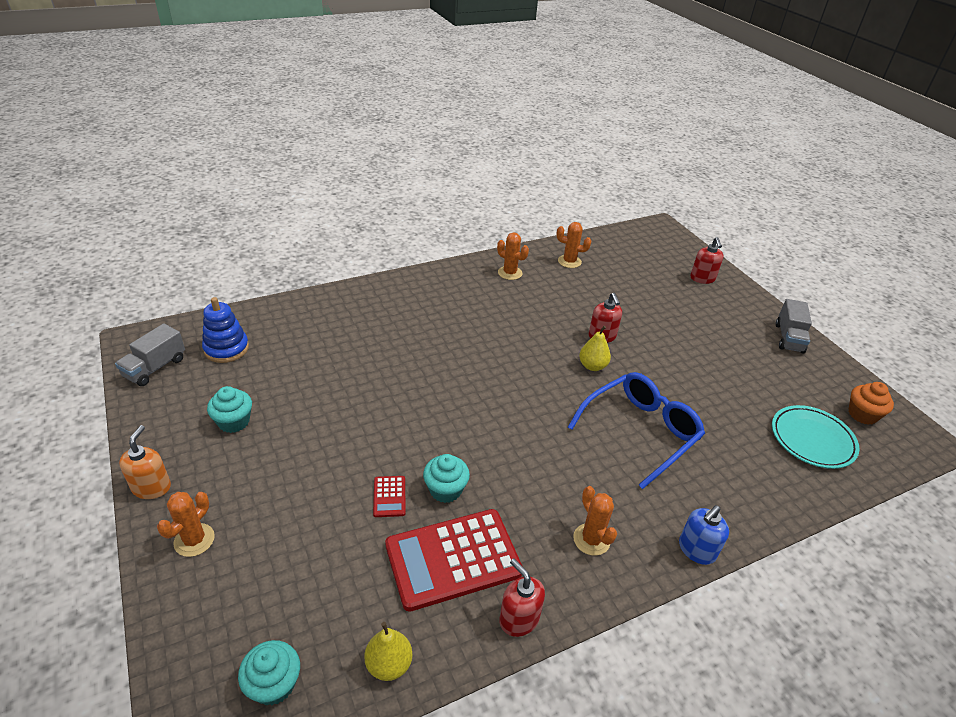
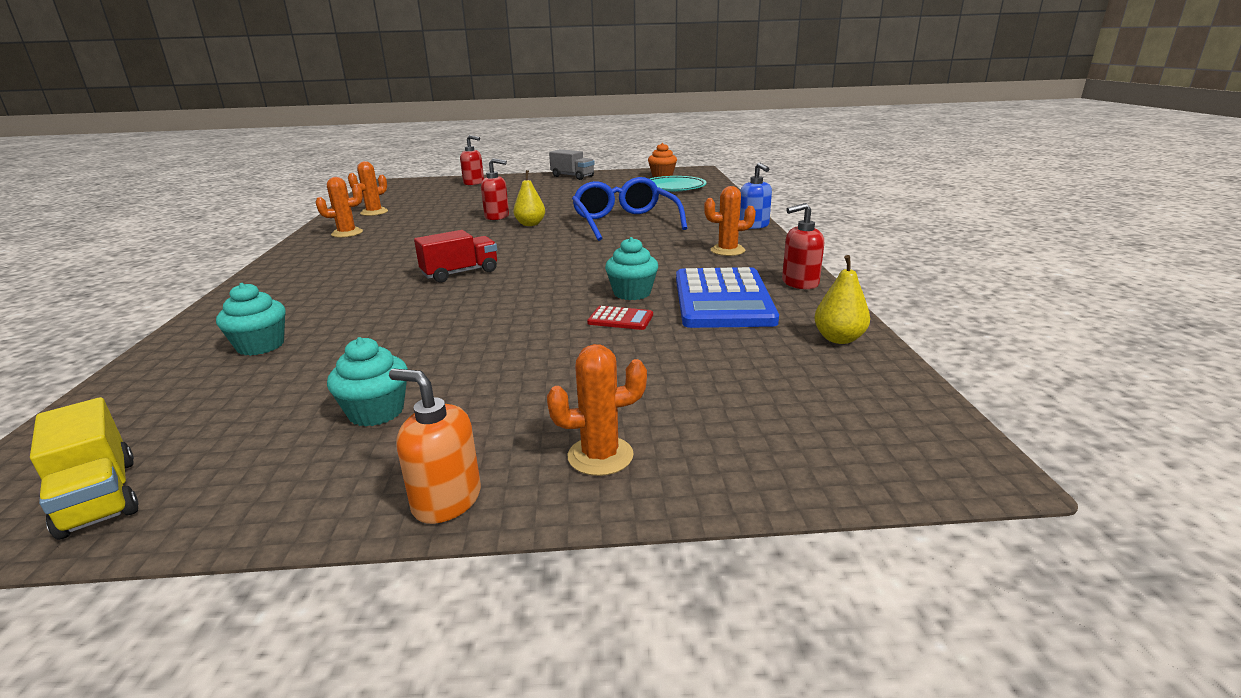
camera: 65 degrees left, 15 degrees down
(155, 367) = (99, 497): grey truck -> yellow truck
(194, 540) = (600, 456): orange cactus -> orange cactus turned 60 degrees counterclockwise
(226, 349) = (179, 412): blue stacking toy -> none
(274, 684) = (858, 403): turquoise cupcake -> turquoise cupcake (260, 346)
(450, 370) = (460, 273): none -> red truck
(453, 559) = (722, 299): red calculator -> blue calculator

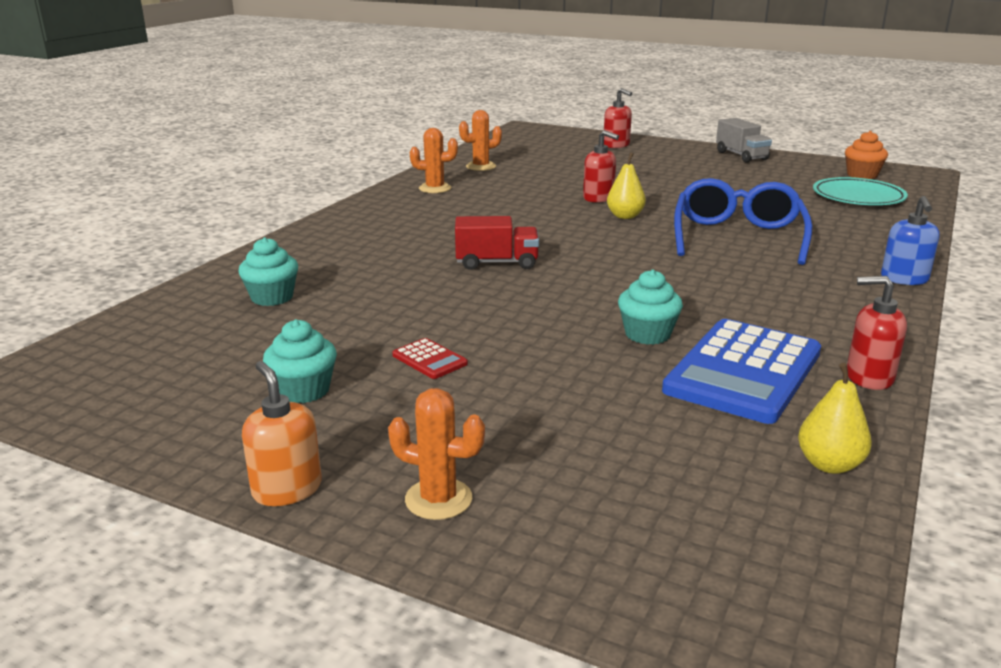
camera: 30 degrees right, 0 degrees up
(99, 497) = (86, 396): yellow truck -> none
(620, 319) = (602, 362): red calculator -> red calculator (429, 359)
(727, 250) = (825, 307): orange cactus -> none

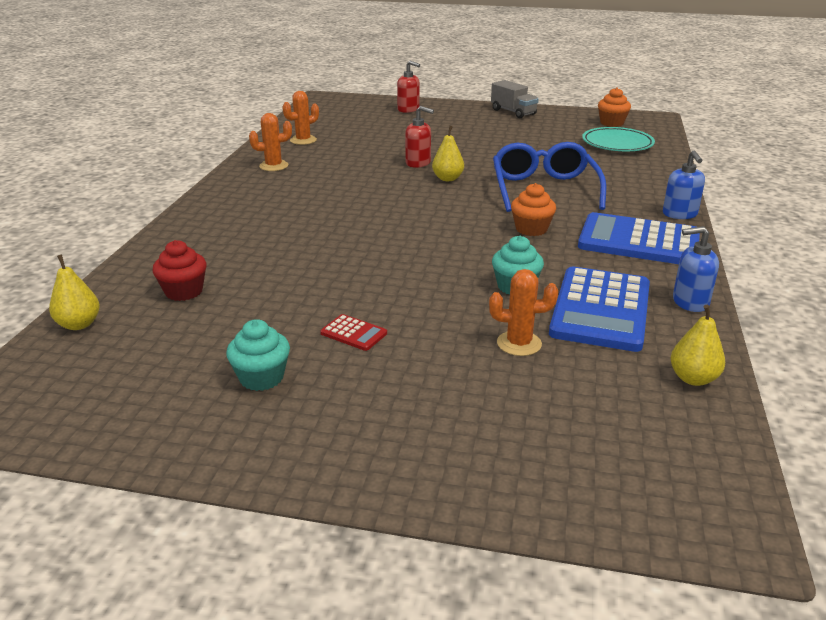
camera: 15 degrees left, 5 degrees up
(151, 316) = (79, 324): none -> yellow pear
(272, 297) = (184, 291): turquoise cupcake -> red cupcake
(287, 489) = (296, 470): orange soap dispenser -> none
(438, 499) = (424, 457): orange cactus -> orange cactus (519, 343)
(497, 263) = (364, 234): red truck -> none
(699, 276) = (531, 229): none -> orange cupcake
(833, 303) = (638, 241): none -> blue calculator
(869, 377) = (690, 302): red soap dispenser -> blue soap dispenser

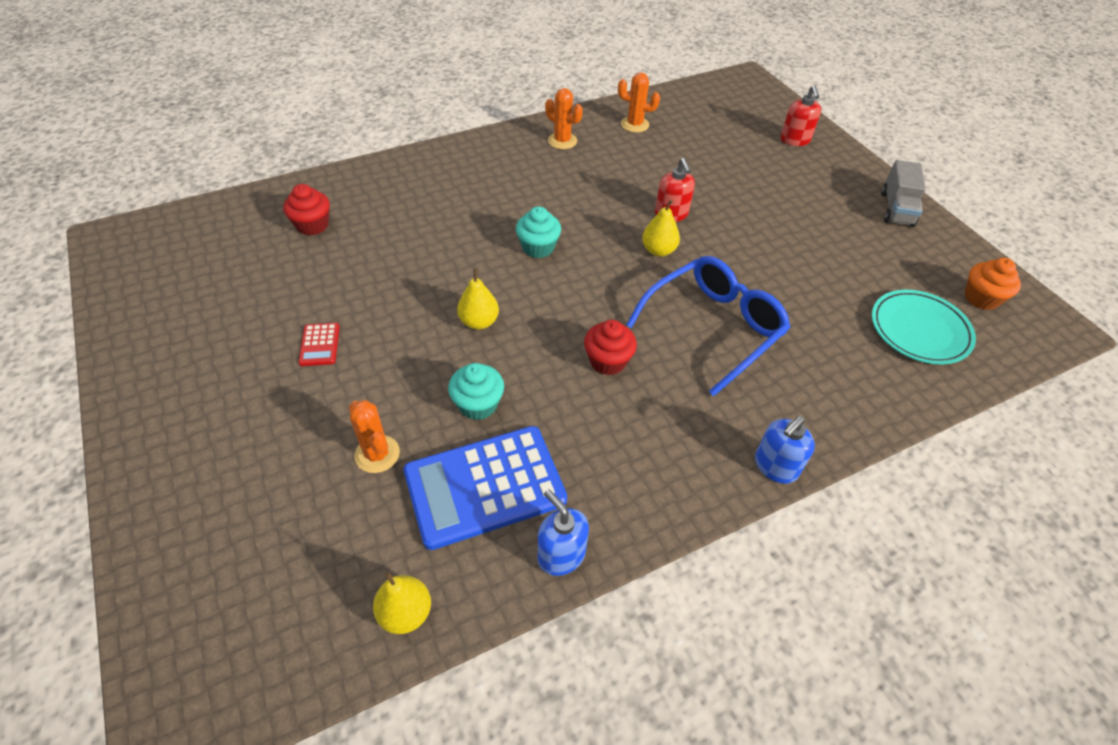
camera: 50 degrees right, 20 degrees up
(79, 324) = (235, 209): yellow pear -> yellow pear (479, 322)
(261, 377) = (226, 331): turquoise cupcake -> turquoise cupcake (538, 247)
(531, 229) = (608, 361): orange cupcake -> red cupcake
(638, 241) = (665, 456): blue calculator -> none

